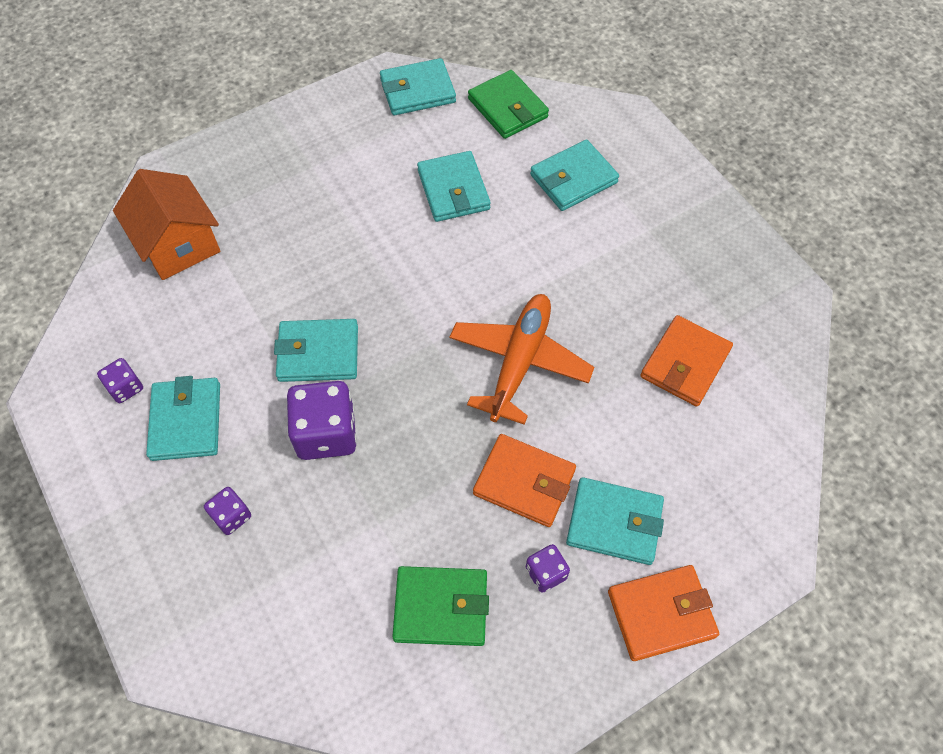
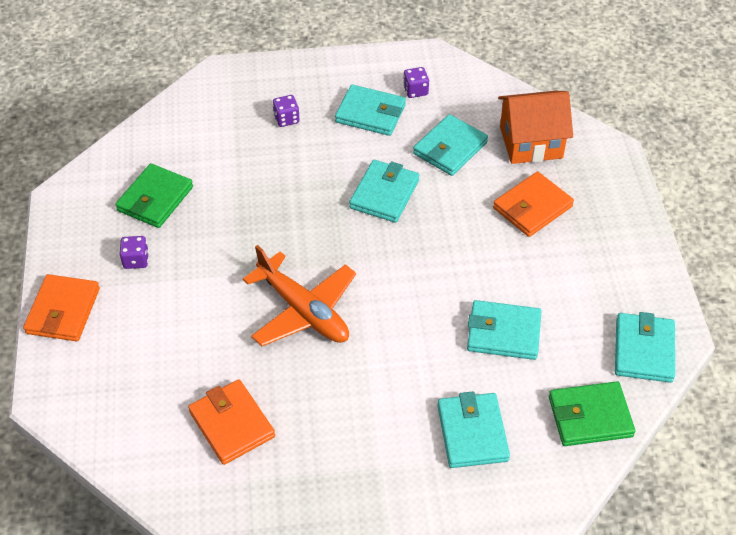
camera: 115 degrees right, 10 degrees down
(326, 433) = (315, 180): purple dice -> none
(524, 482) = (206, 274): orange wallet -> orange wallet (532, 207)
(614, 523) = (140, 313): turquoise wallet -> turquoise wallet (450, 148)

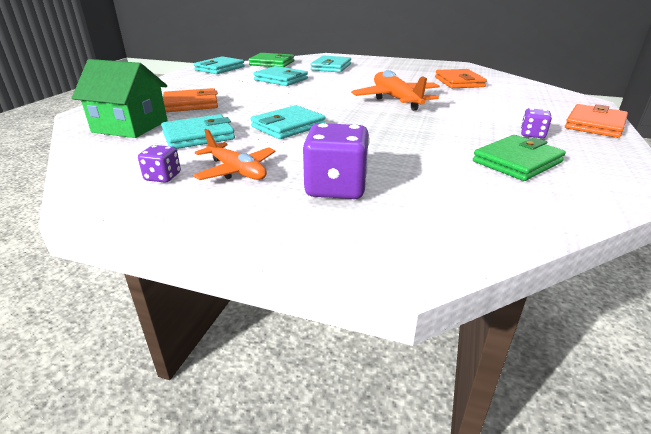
camera: 155 degrees left, 20 degrees down
(286, 119) = (336, 188): purple dice -> purple dice, size x1.92
(370, 113) = (236, 171): turquoise wallet -> orange plane
(530, 142) = (130, 126): orange house -> green house

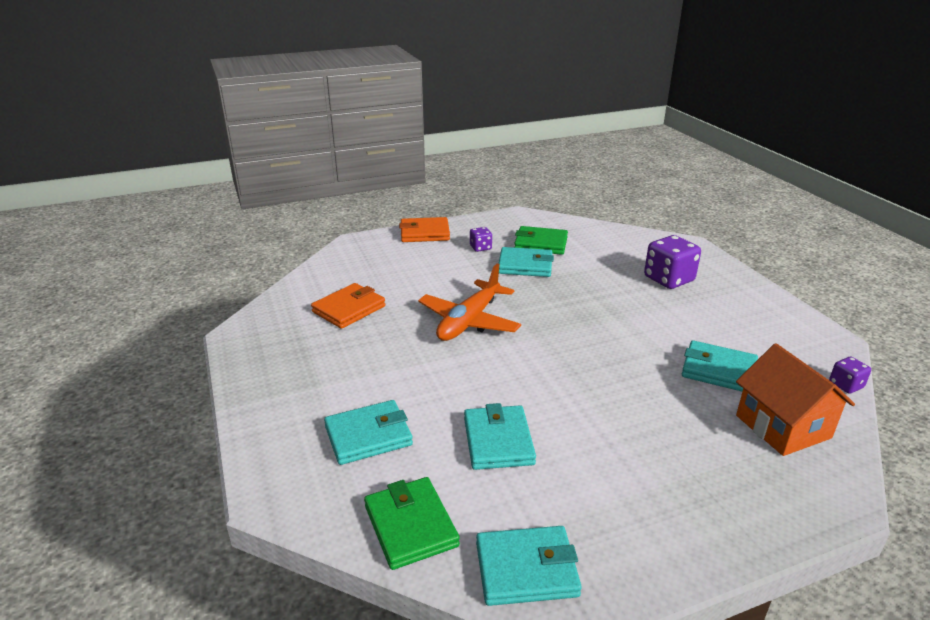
camera: 130 degrees left, 0 degrees up
(130, 126) = (782, 426): green house -> orange house
(163, 177) = (774, 338): purple dice -> purple dice (846, 385)
(191, 104) = (685, 440): orange wallet -> none
(236, 171) = (717, 318): orange plane -> none
(288, 126) = (625, 341): turquoise wallet -> turquoise wallet (525, 265)

